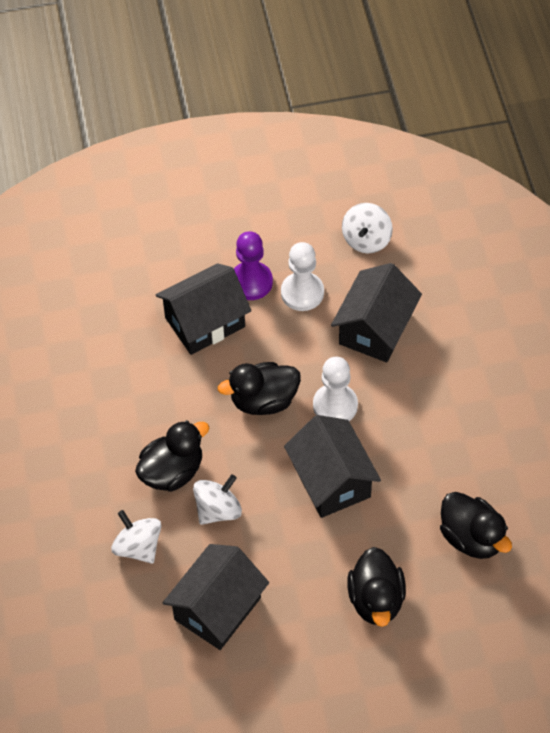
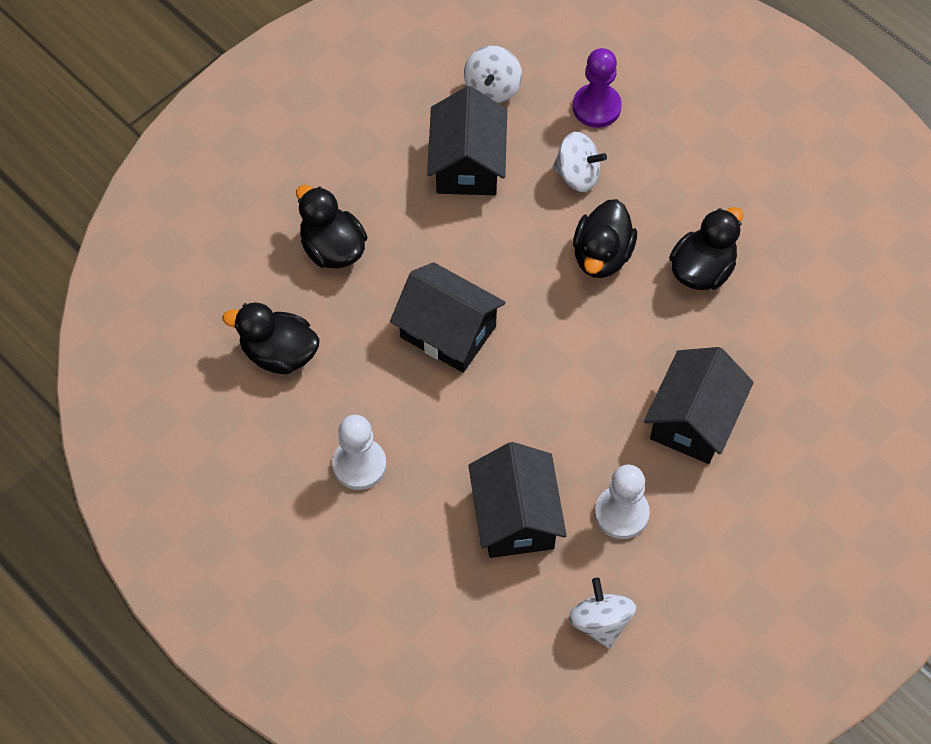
camera: 145 degrees right, 5 degrees up
(218, 510) = (532, 245): white spinning top -> white spinning top (492, 88)
(251, 282) = (683, 493): purple pawn -> purple pawn (596, 107)
(263, 400) = (571, 372): black duck -> black duck (702, 269)
(335, 405) = (497, 408): white pawn -> white pawn (359, 465)

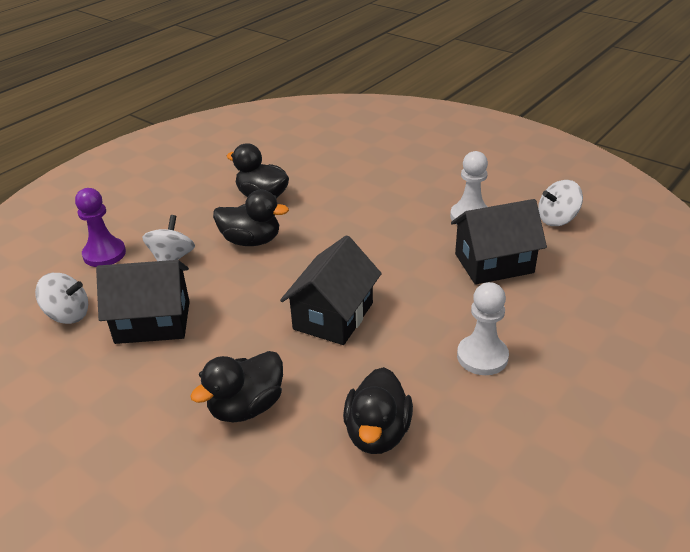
camera: 95 degrees left, 25 degrees down
(693, 420) = (386, 193): black house -> none

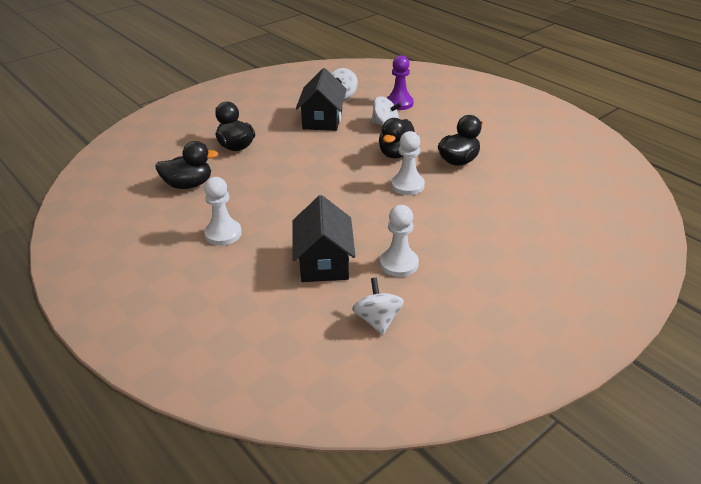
camera: 100 degrees right, 0 degrees up
(324, 225) = (407, 185): none -> white pawn
(333, 316) = (296, 180): black house -> none
(377, 433) = (188, 185): black duck -> black duck turned 150 degrees clockwise

